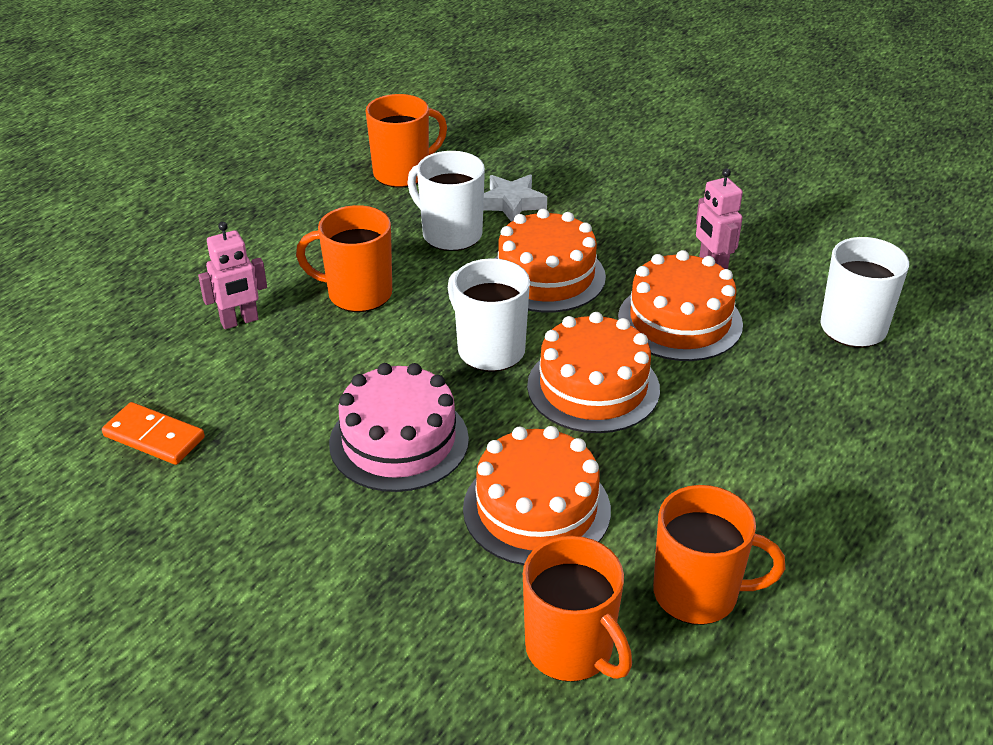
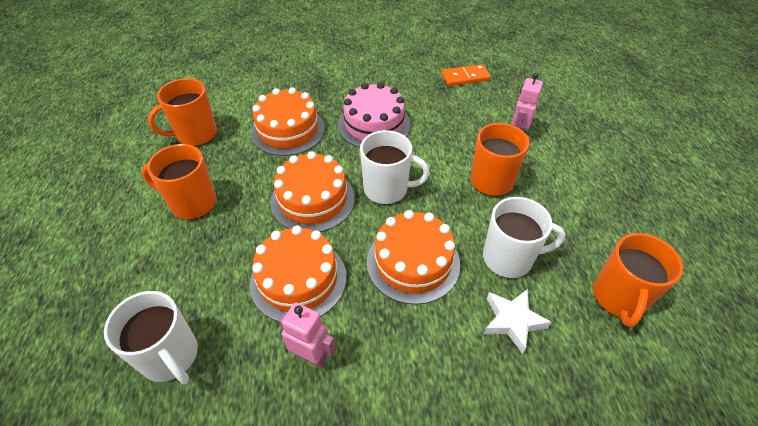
camera: 140 degrees right, 10 degrees up
(571, 650) = (234, 95): orange mug -> orange mug (192, 203)

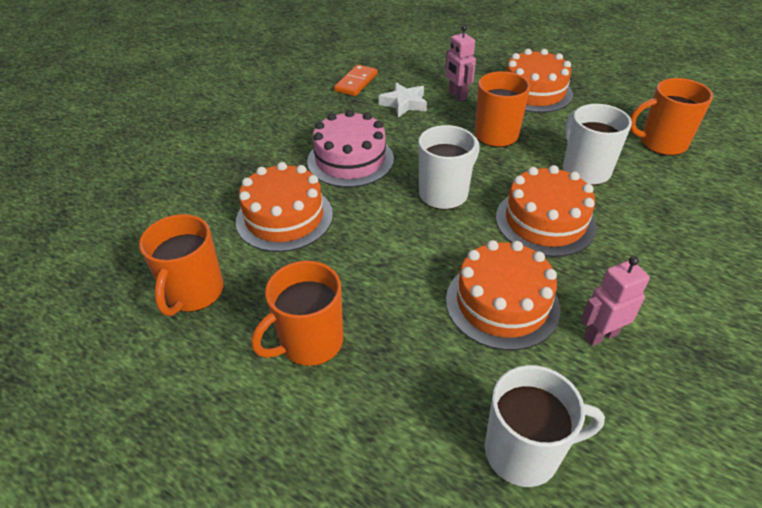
camera: 50 degrees left, 5 degrees down
(313, 199) = (407, 246): orange cake -> orange cake (534, 92)
(509, 258) = (585, 170): white mug -> white mug turned 60 degrees counterclockwise
(512, 321) = (646, 201): white star -> white star (404, 104)
(618, 298) = (661, 143): orange mug -> orange mug turned 120 degrees clockwise

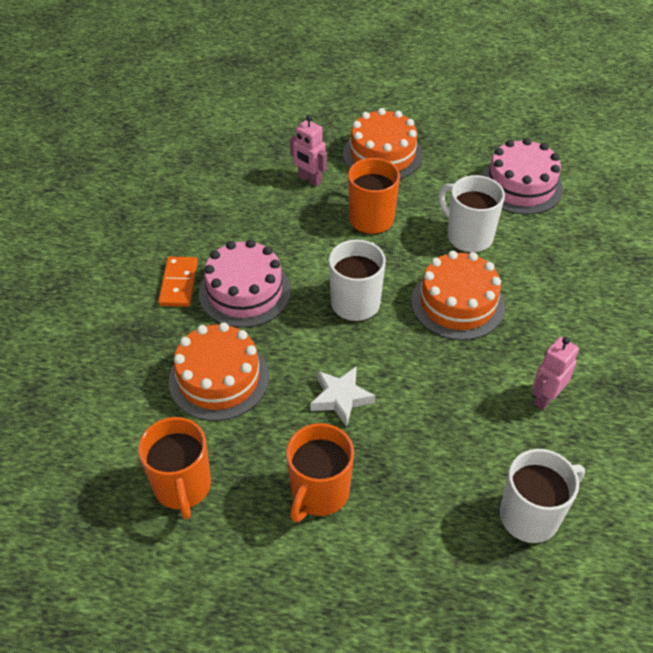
camera: 25 degrees left, 5 degrees up
(356, 82) = (194, 191): orange domino -> orange domino (178, 283)
(404, 104) = (261, 205): white star -> white star (341, 398)
(502, 303) = (458, 397): orange cake -> none
(661, 143) = (521, 186): orange mug -> pink cake

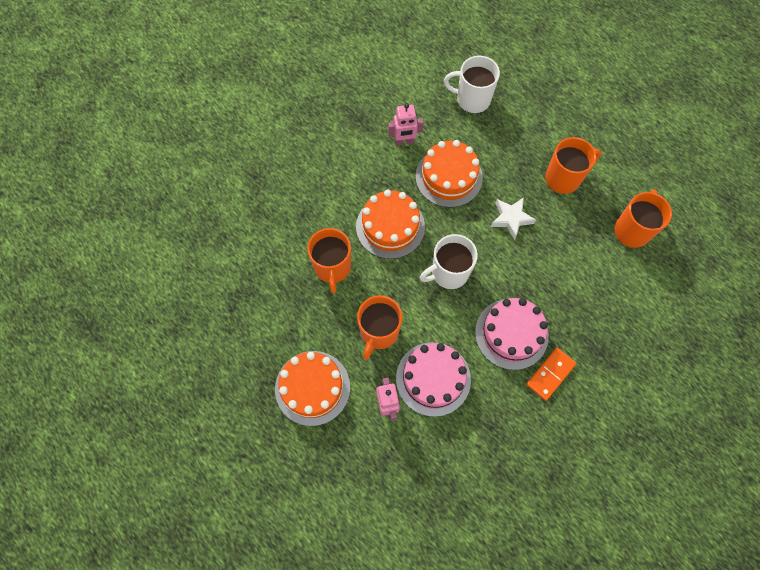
camera: 140 degrees left, 20 degrees up
(219, 378) = (571, 281): orange cake -> orange cake (448, 177)
(468, 236) = (332, 268): white mug -> orange mug
(521, 186) = (253, 281): pink cake -> pink cake (433, 378)

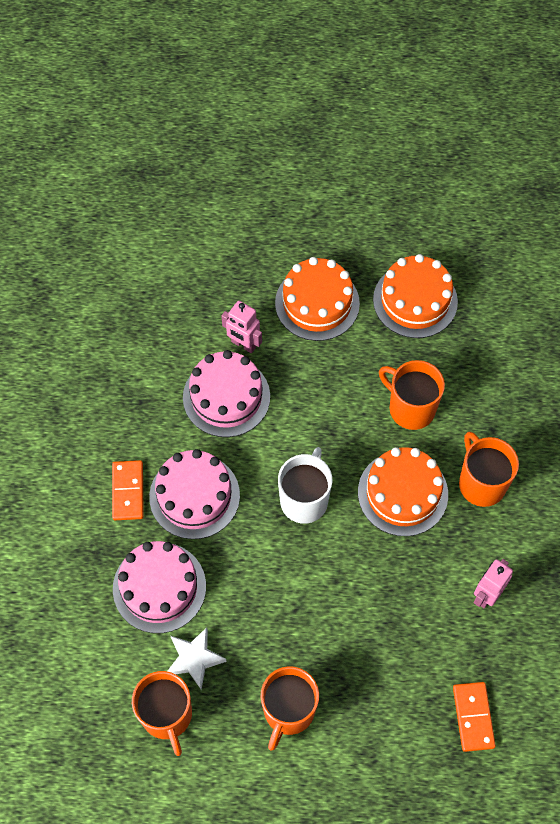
camera: 135 degrees right, 5 degrees down
(379, 332) = (311, 392): orange mug -> orange mug (481, 483)
(448, 177) = (403, 598): orange cake -> orange cake (415, 300)
(472, 99) = (473, 717): white mug -> orange domino
(511, 218) = (299, 611): white star -> white star (194, 659)
(579, 299) = (159, 587): none -> pink cake

